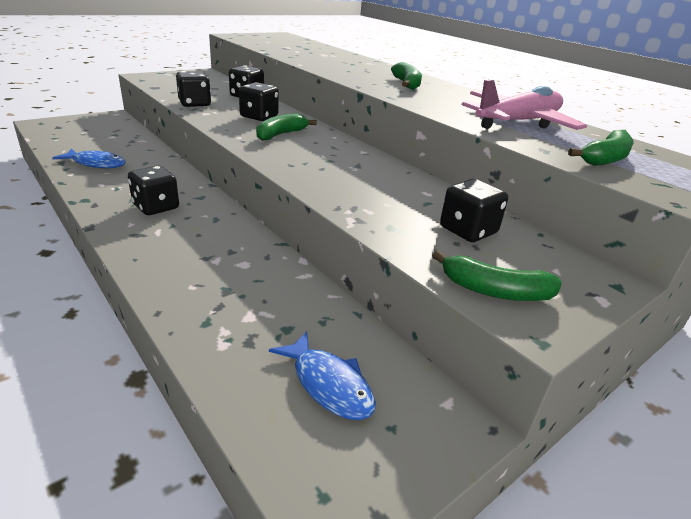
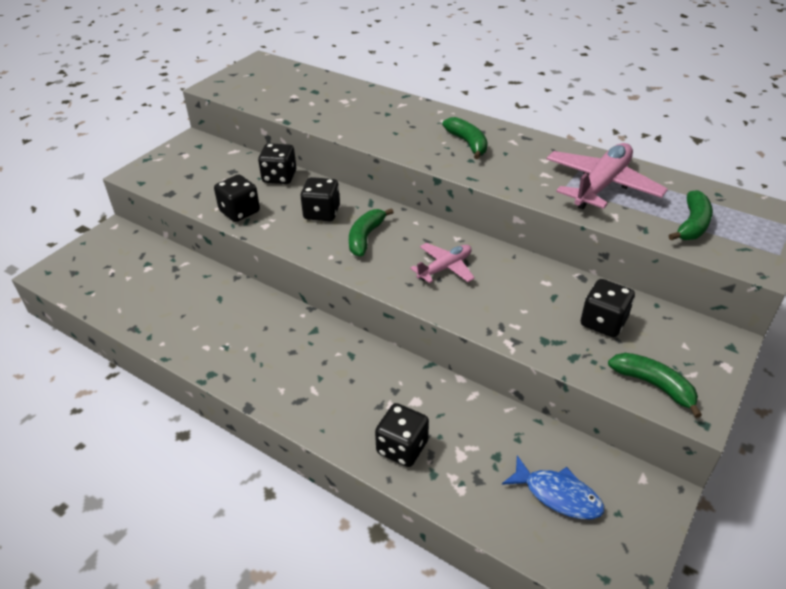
camera: 15 degrees left, 10 degrees up
(96, 164) = (173, 318): blue fish -> none
(156, 207) = (285, 359): black dice -> black dice (402, 447)
(334, 163) = (445, 268): none -> pink plane
(494, 291) = (654, 385): green banana -> green banana turned 135 degrees counterclockwise

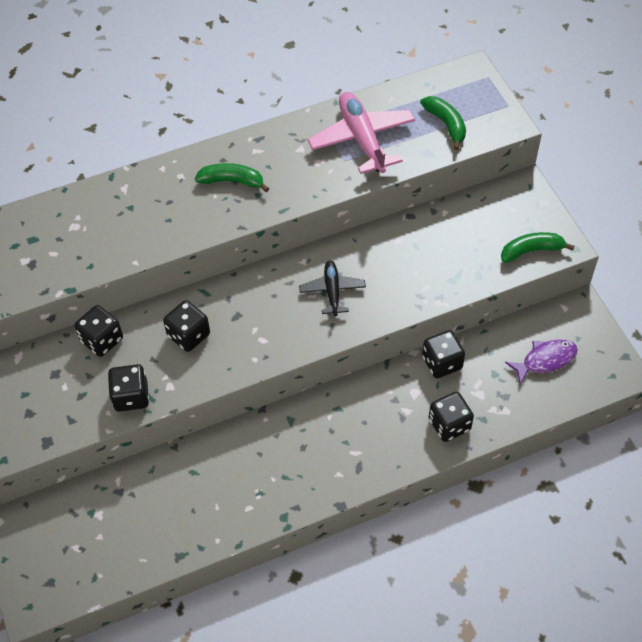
camera: 55 degrees left, 15 degrees up
(365, 237) = (250, 322): green banana -> none
(445, 268) = (332, 291): pink plane -> black plane
(557, 495) = (545, 360): blue fish -> purple fish
(603, 322) = (461, 236): black dice -> black dice (442, 363)

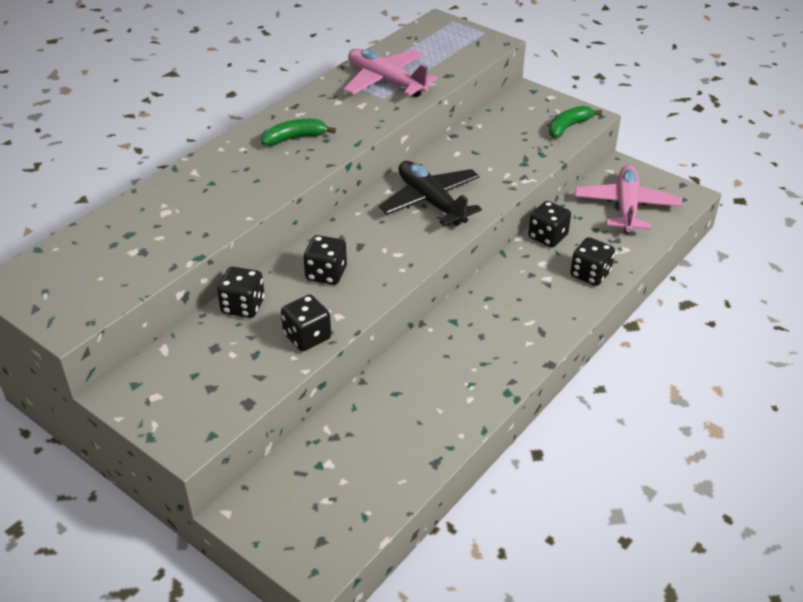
camera: 30 degrees left, 15 degrees down
(332, 291) = (431, 202): black plane -> black plane, size x1.72
(446, 124) = (447, 55): green banana -> none
(545, 360) = (626, 207): purple fish -> pink plane

